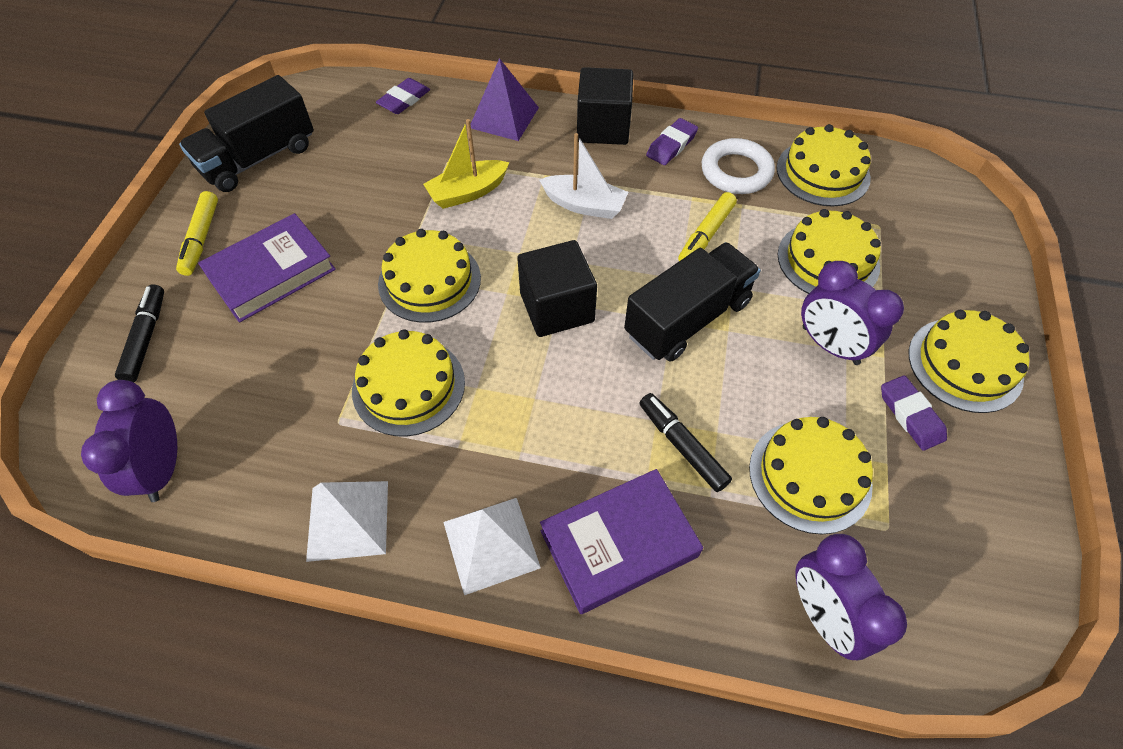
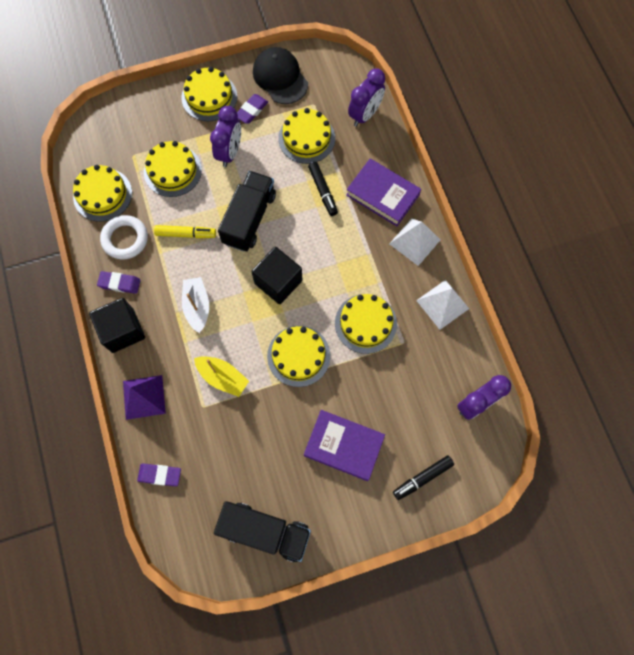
camera: 120 degrees left, 15 degrees up
(201, 238) = (345, 509): yellow marker -> none
(682, 446) = (323, 191): black marker -> black marker turned 45 degrees counterclockwise
(687, 319) = (249, 219): black truck -> black truck turned 90 degrees clockwise
(978, 499) = (280, 77): none -> black cap

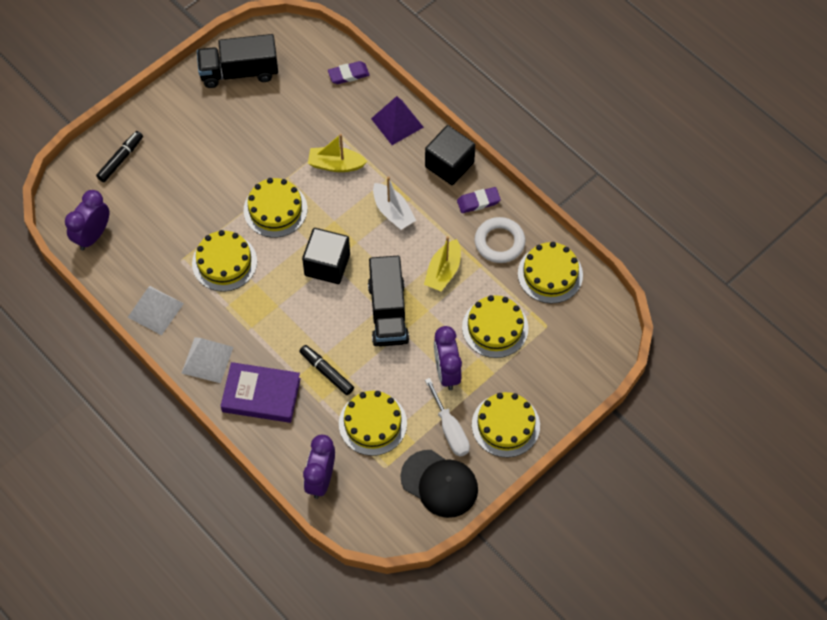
camera: 155 degrees right, 10 degrees down
(186, 234) = (443, 271): yellow marker -> yellow boat
(251, 110) = (450, 429): purple eraser -> white screwdriver
(344, 446) = (200, 156): purple book -> none

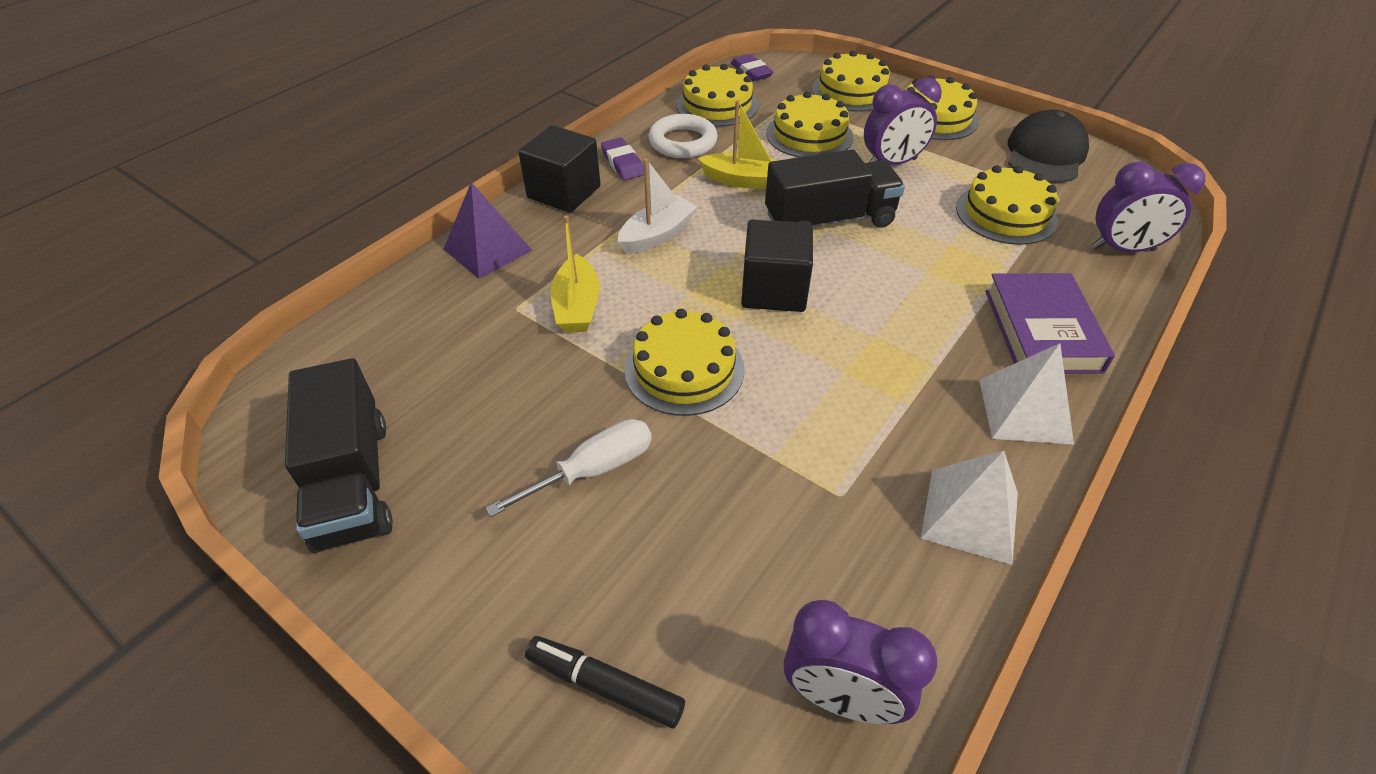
camera: 100 degrees left, 15 degrees down
(224, 262) = (818, 422): yellow cake -> yellow cake (852, 91)
(326, 372) = (958, 266): black marker -> none
(348, 74) = (381, 316): purple eraser -> purple eraser (751, 72)
(450, 429) = (969, 154): white screwdriver -> white screwdriver (593, 470)

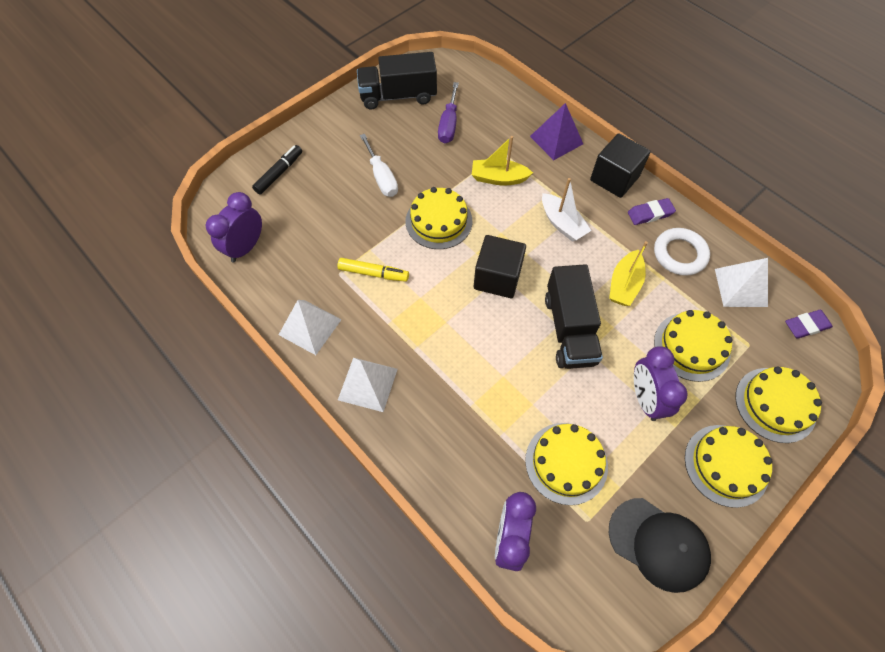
camera: 100 degrees right, 15 degrees up
(447, 385) = (448, 124): none -> purple screwdriver
(717, 105) = (741, 287): yellow cake -> white pyramid
(821, 441) = (373, 273): none -> yellow marker
(1041, 330) = (431, 427): purple book -> none

